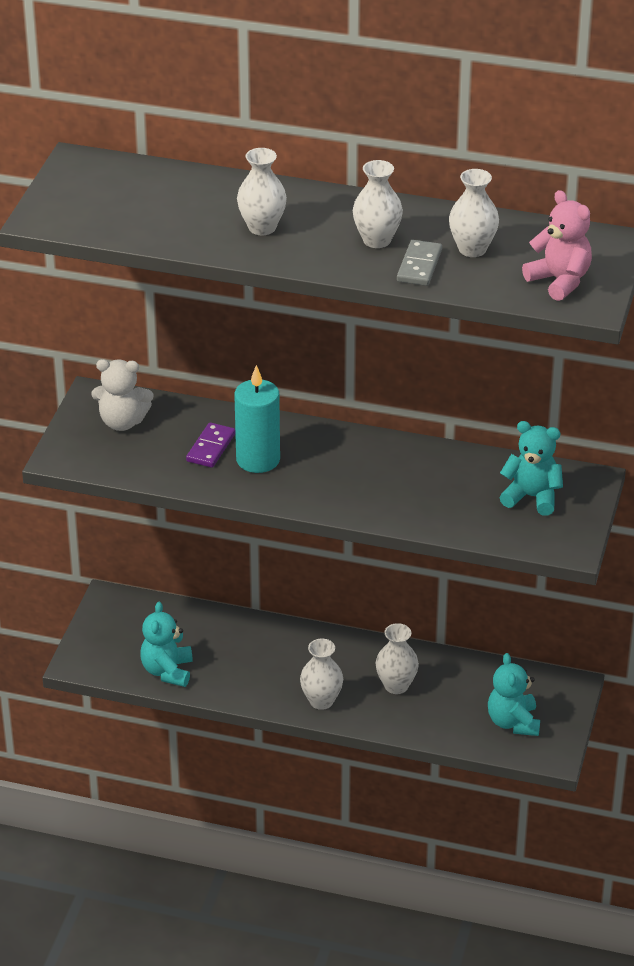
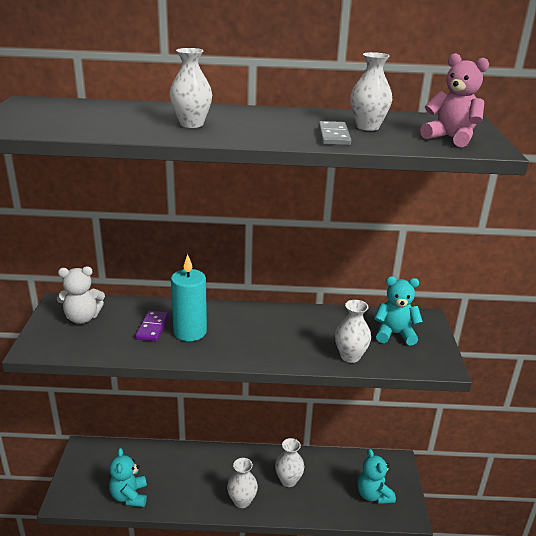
camera: 15 degrees left, 10 degrees down
(377, 240) = (289, 126): white vase -> white vase (350, 356)

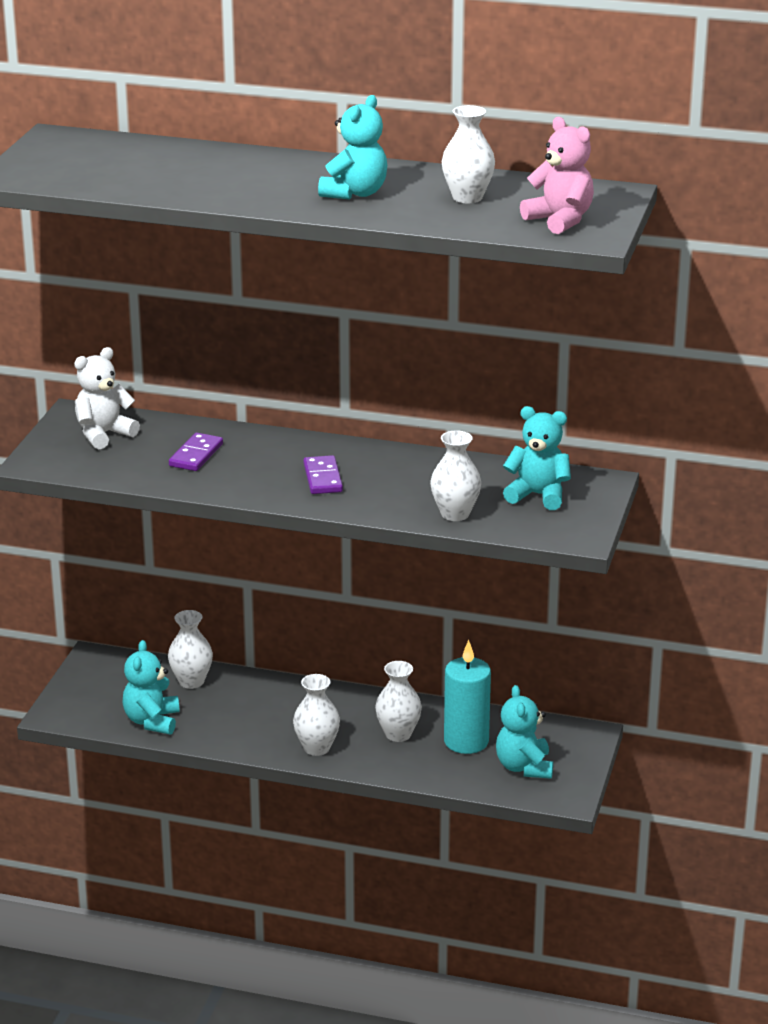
camera: 15 degrees right, 0 degrees up
(82, 318) = (103, 434): white teddy bear -> white teddy bear turned 135 degrees clockwise
(190, 332) = (245, 465): turquoise candle -> turquoise candle (466, 741)
(191, 124) = (244, 182): white vase -> white vase (191, 681)
(247, 337) = (322, 478): none -> purple domino
(282, 128) = (355, 193): none -> turquoise teddy bear
(334, 136) = (410, 209): grey domino -> none

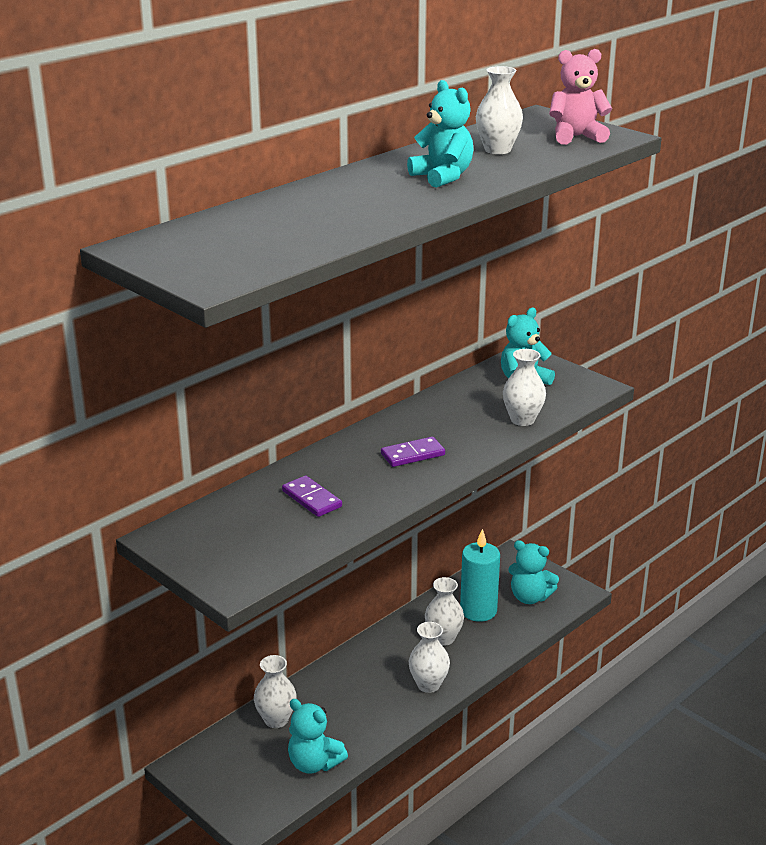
camera: 60 degrees left, 0 degrees up
(103, 434) = (220, 534): white teddy bear -> none
(322, 478) = (413, 454): purple domino -> purple domino turned 45 degrees counterclockwise

